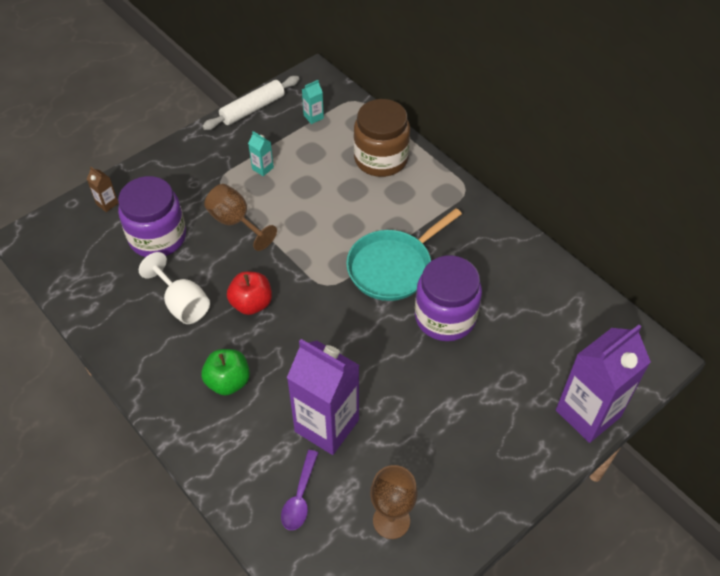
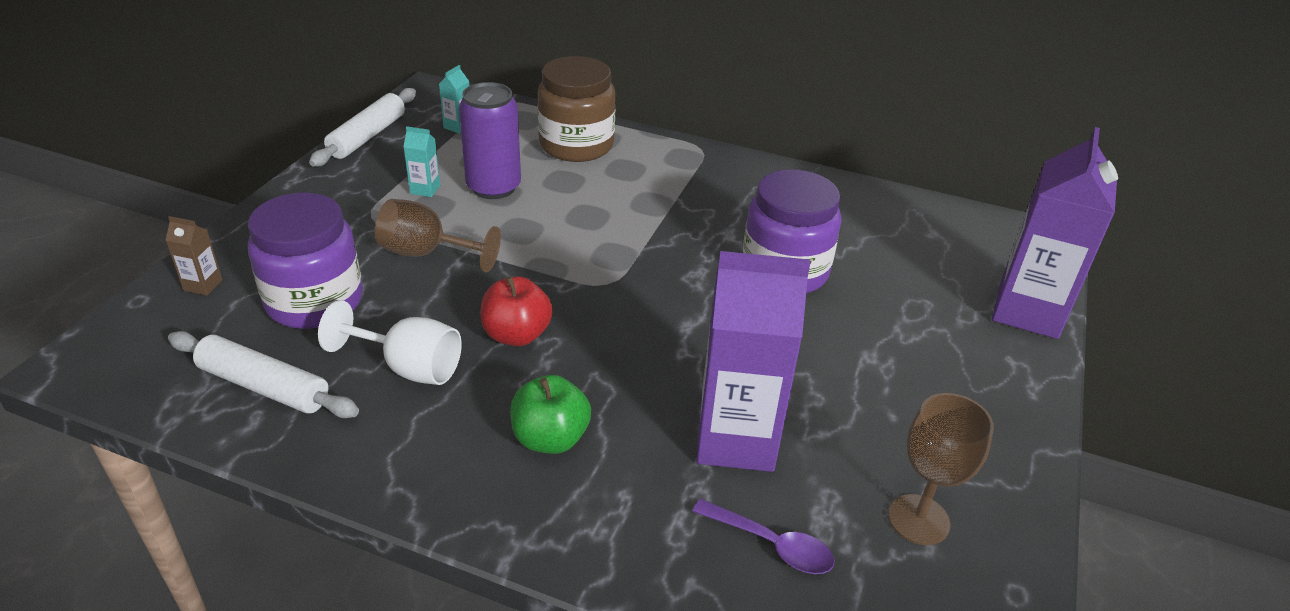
camera: 30 degrees left, 15 degrees down
(106, 287) = (264, 386): none -> white rolling pin
(300, 497) = (771, 544): purple spoon -> purple spoon turned 45 degrees counterclockwise
(305, 180) = (493, 187): none -> purple can
(393, 267) = (678, 241): turquoise pan -> none

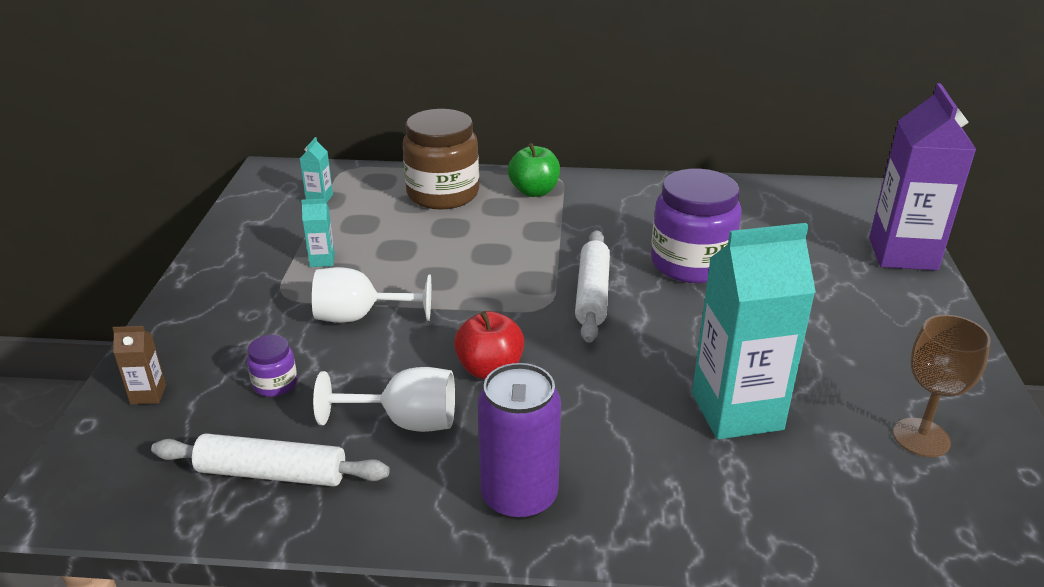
camera: 15 degrees left, 5 degrees down
(315, 301) = (275, 384): purple jar -> purple jar, size x0.45
(368, 136) = (235, 223): white rolling pin -> white rolling pin (592, 294)
(426, 253) = (359, 317): brown goblet -> white goblet
(493, 187) = (387, 245): purple can -> purple can (519, 496)
(550, 438) = (576, 451): green apple -> green apple (534, 191)
(736, 439) = (737, 411): purple carton -> turquoise carton
(771, 544) = (819, 489): purple spoon -> none

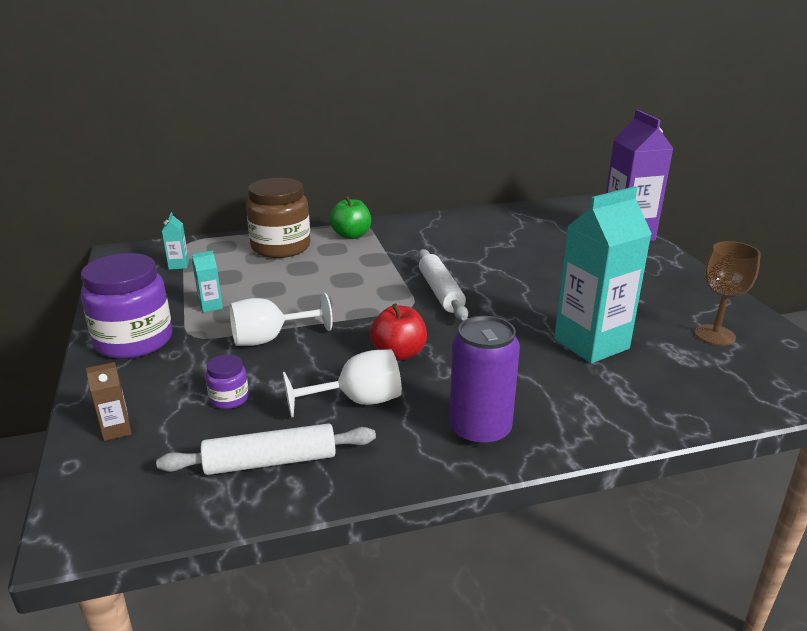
camera: 20 degrees left, 5 degrees down
(691, 263) = (496, 262): purple jar -> purple jar (134, 341)

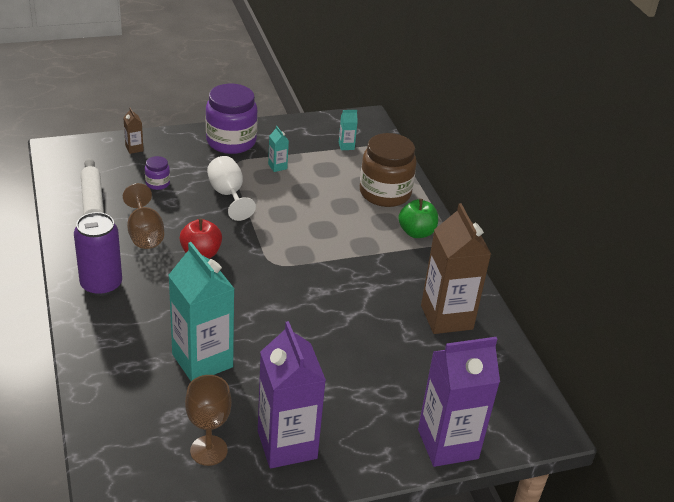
camera: 85 degrees right, 10 degrees up
(358, 401) = (144, 234): white goblet -> brown goblet
(440, 292) = (299, 281): white rolling pin -> none
(475, 228) = (446, 317): none -> brown carton
(677, 297) = (287, 445): none -> purple carton

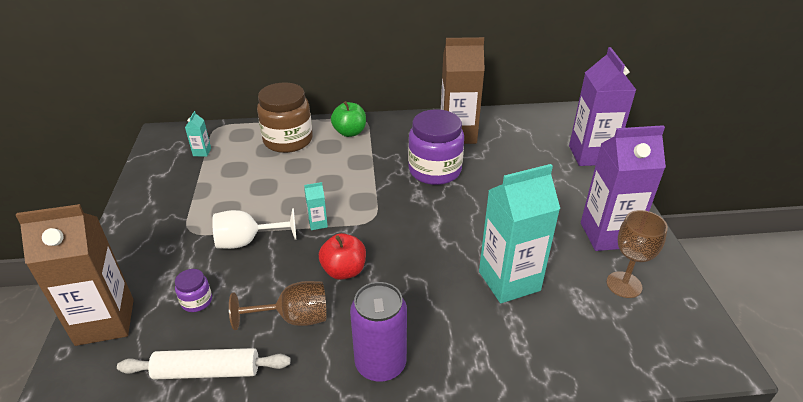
camera: 75 degrees left, 0 degrees up
(134, 148) = (105, 322): brown carton -> brown carton, size x2.45
(231, 141) = (144, 231): purple jar -> purple jar (434, 170)
(277, 166) = (213, 200): turquoise carton -> turquoise carton (318, 223)

